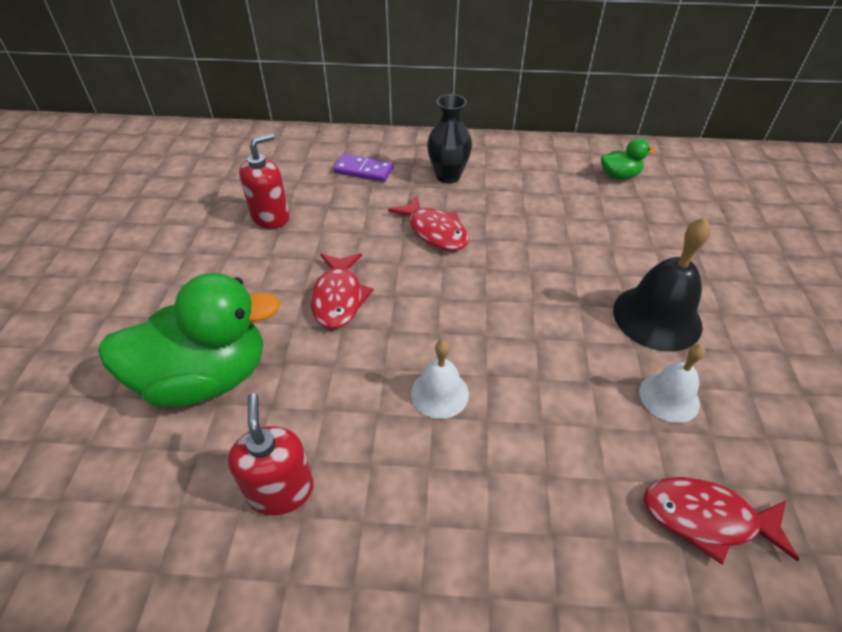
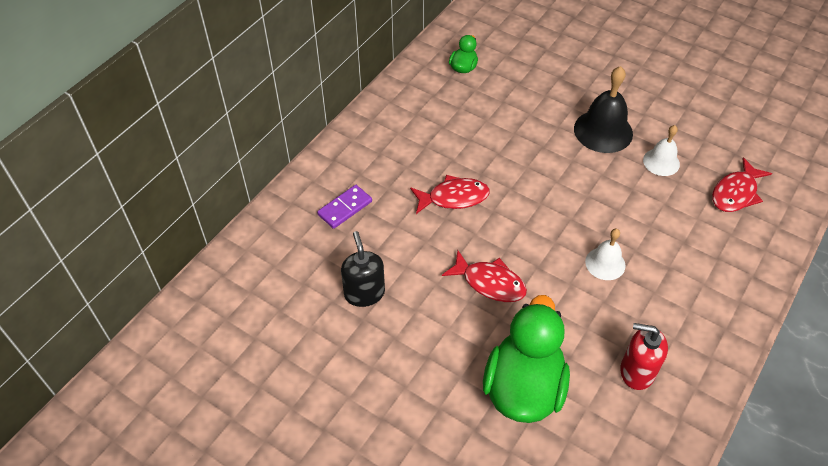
camera: 60 degrees left, 5 degrees up
(271, 217) = (364, 293): red soap dispenser -> black soap dispenser
(448, 176) = (393, 159): black vase -> none

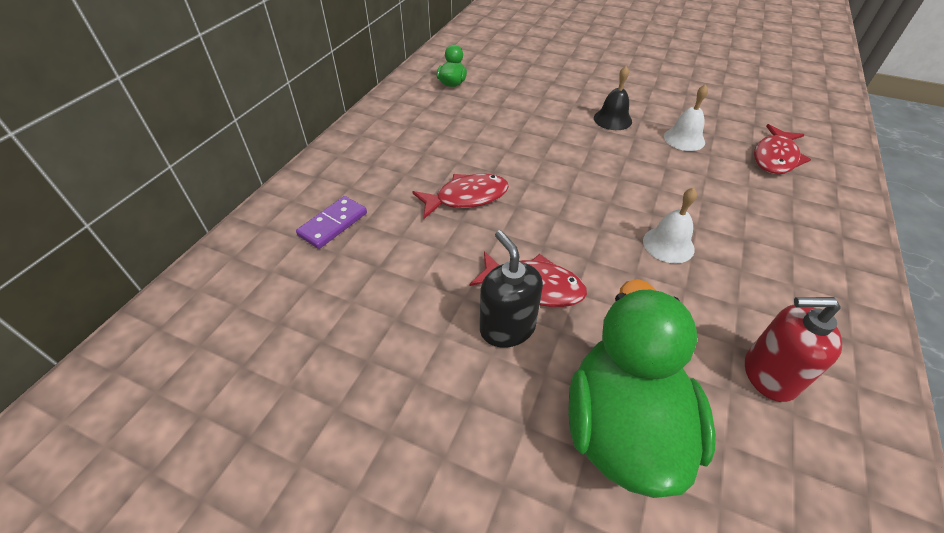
camera: 10 degrees left, 5 degrees down
(364, 293) = (366, 324): black soap dispenser -> black soap dispenser (507, 328)
(603, 131) = (612, 119): black bell -> black bell, size x0.60

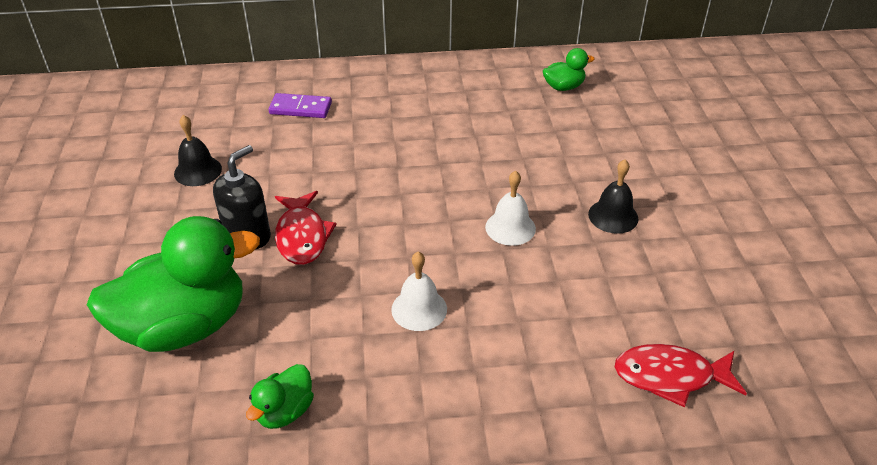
camera: 60 degrees right, 5 degrees down
(364, 339) = (198, 171): none -> black bell
(466, 197) = (387, 161): red fish -> none
(684, 139) = (630, 284): white bell -> white bell (510, 227)
(769, 374) = (285, 411): red soap dispenser -> green duck

